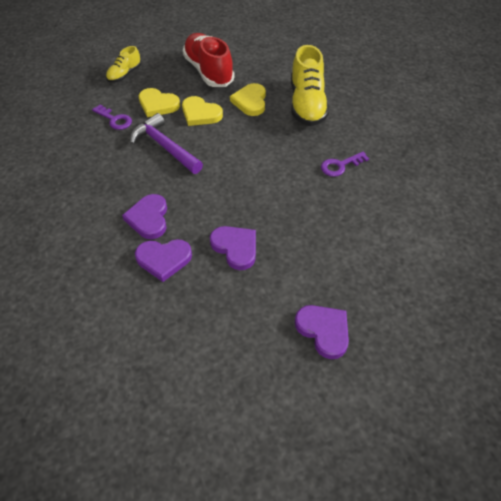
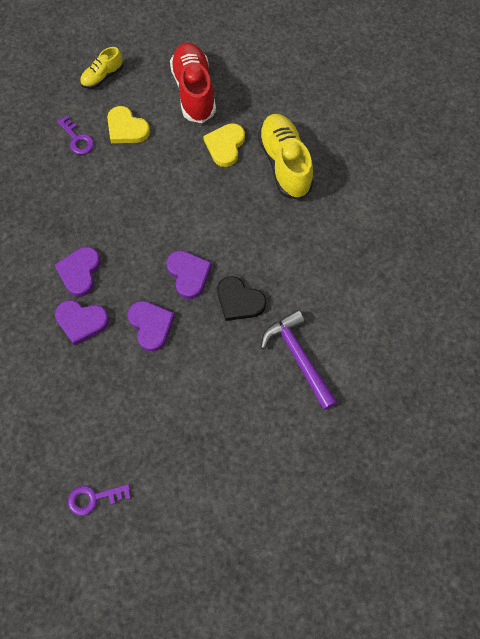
camera: 15 degrees right, 15 degrees up
(165, 147) = (118, 187): purple hammer -> purple hammer (298, 357)
(200, 114) = (167, 151): yellow heart -> none
(307, 105) = (284, 164): yellow shoe -> yellow shoe turned 150 degrees clockwise
(312, 210) = (239, 301): none -> black heart
(323, 331) = (201, 432): purple heart -> purple heart (188, 274)
(340, 165) = (288, 253): purple key -> purple key (94, 498)

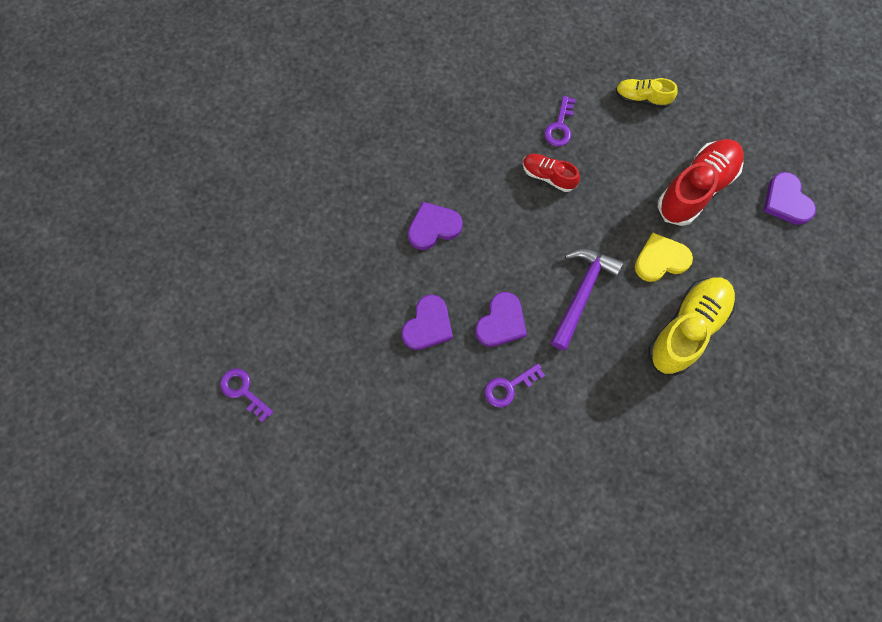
camera: 55 degrees right, 5 degrees up
(81, 321) = (389, 263): purple heart -> purple heart (786, 201)
(107, 171) = (548, 176): none -> red shoe
(126, 128) = (605, 159): yellow heart -> none
(239, 301) = (509, 387): black heart -> purple key
(298, 357) = (493, 482): purple hammer -> purple hammer (581, 293)

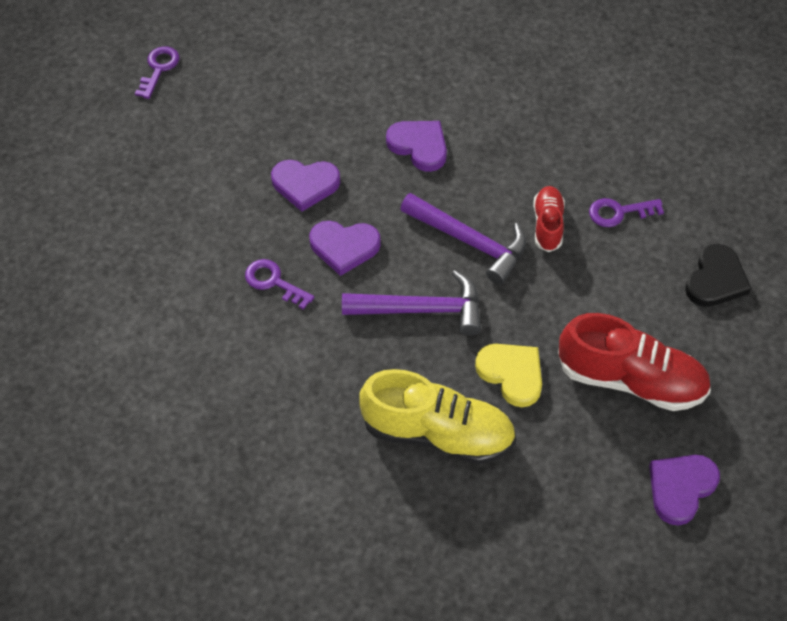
camera: 65 degrees right, 15 degrees down
(538, 234) = (469, 242): none -> purple hammer
(642, 98) = (715, 280): yellow shoe -> black heart

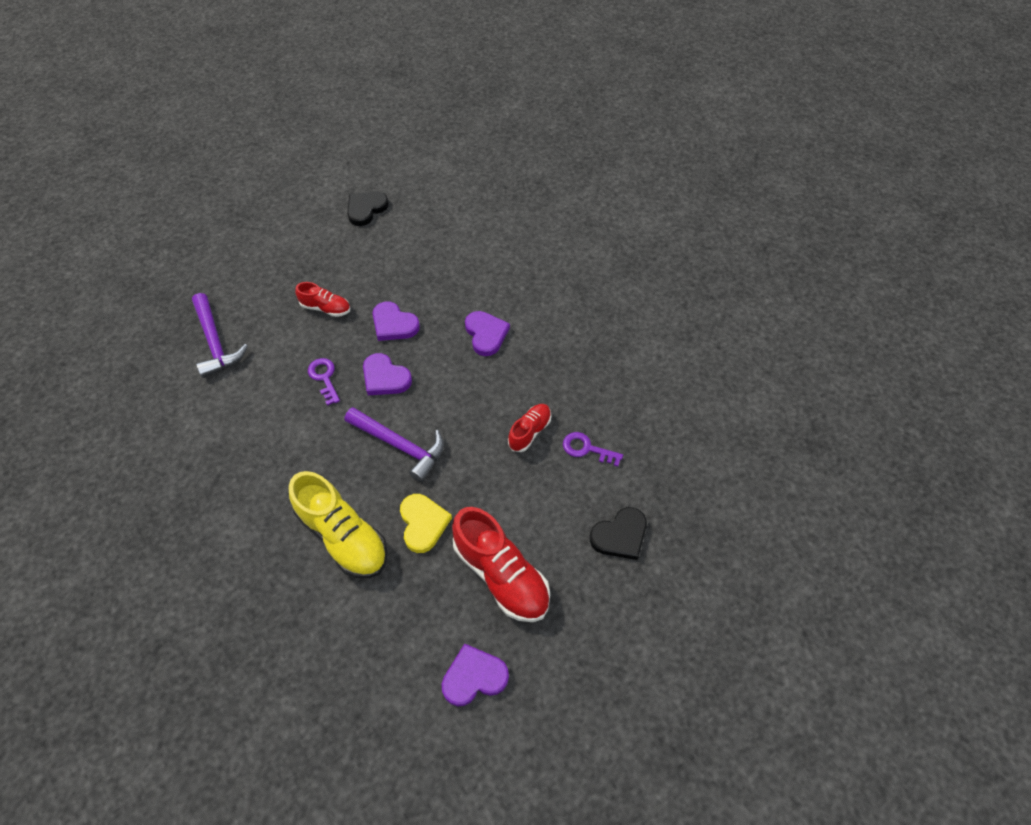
camera: 30 degrees right, 0 degrees up
(159, 69) = (366, 209): purple key -> black heart
(208, 205) = (326, 308): none -> red shoe
(469, 242) = (468, 416): purple hammer -> purple hammer (215, 342)

